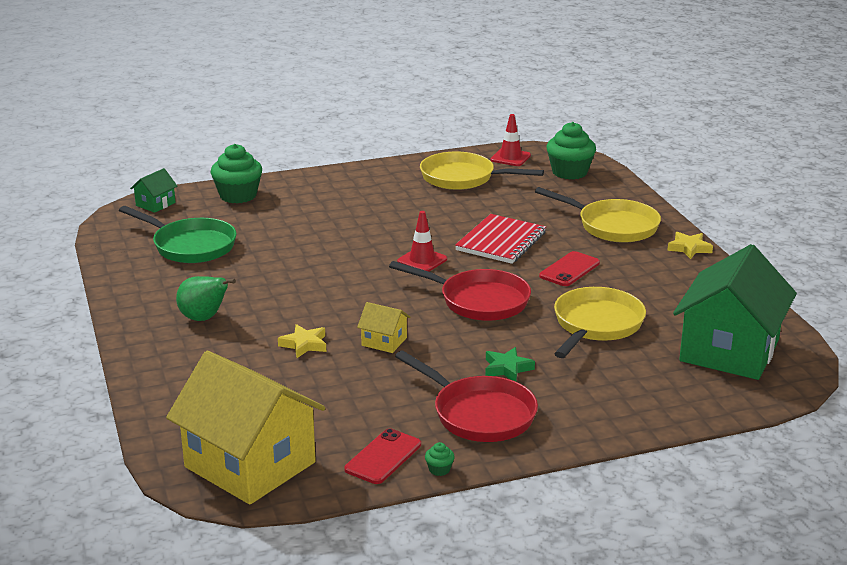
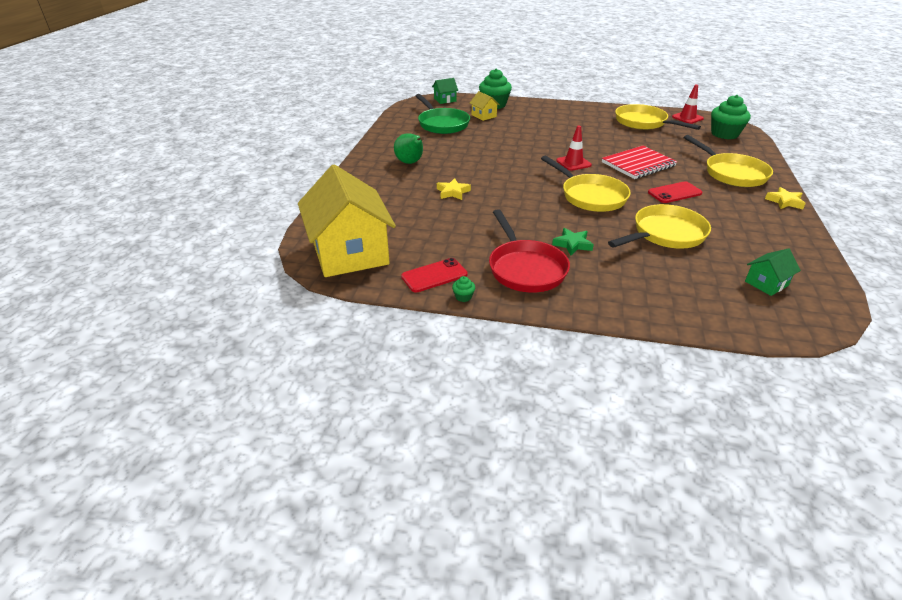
camera: 30 degrees right, 10 degrees up
(384, 341) = (504, 204): yellow house -> yellow house (484, 116)
(479, 301) = (590, 196): red pan -> yellow pan
(729, 350) = (766, 283): green house -> green house, size x0.42

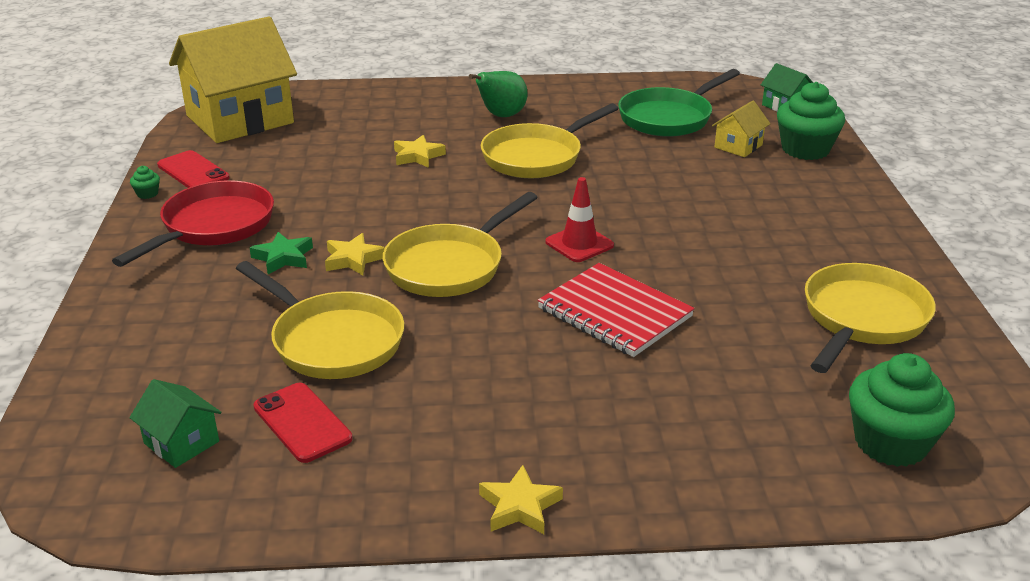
camera: 75 degrees right, 5 degrees down
(525, 268) = (213, 226): red pan -> red pan turned 150 degrees clockwise
(579, 222) = (353, 259): none -> yellow star
(674, 193) = (500, 354): red phone -> red phone (302, 423)
(687, 118) = (960, 385): red traffic cone -> none
(732, 173) = (638, 437): yellow pan -> yellow pan (536, 157)

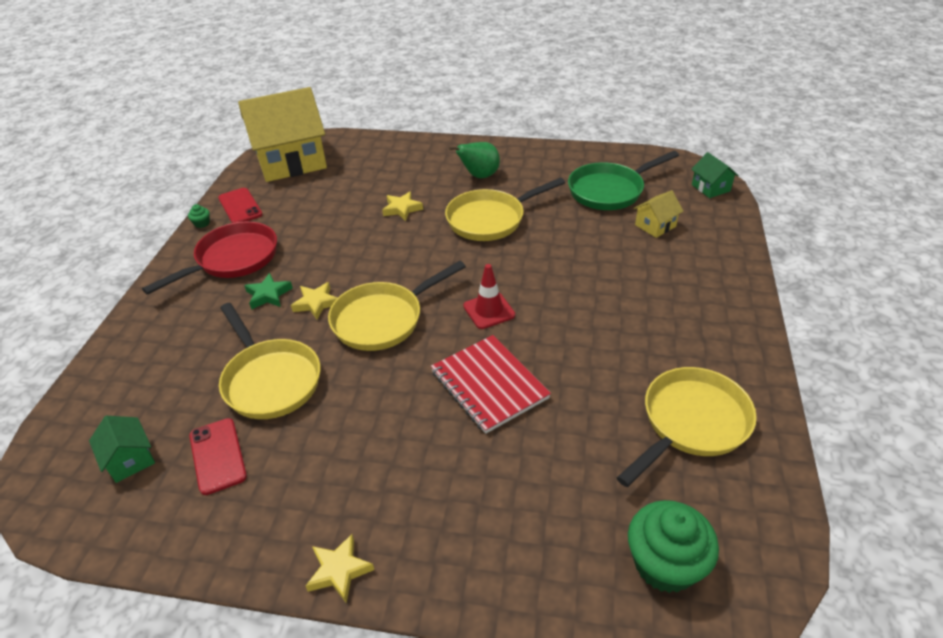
camera: 15 degrees right, 10 degrees up
(805, 149) = (710, 235): green cupcake -> none

